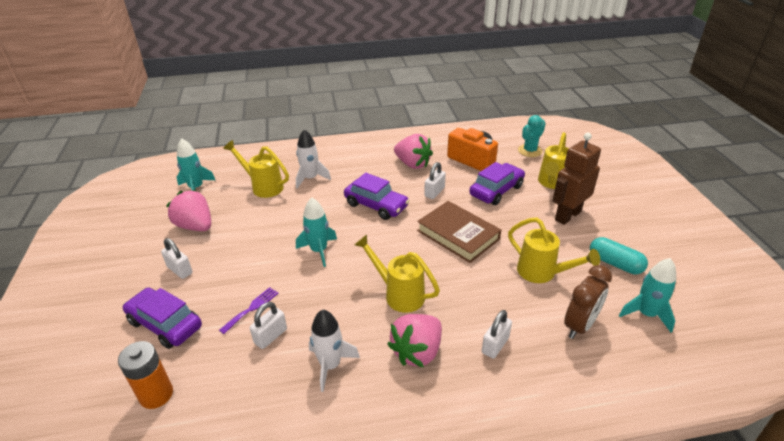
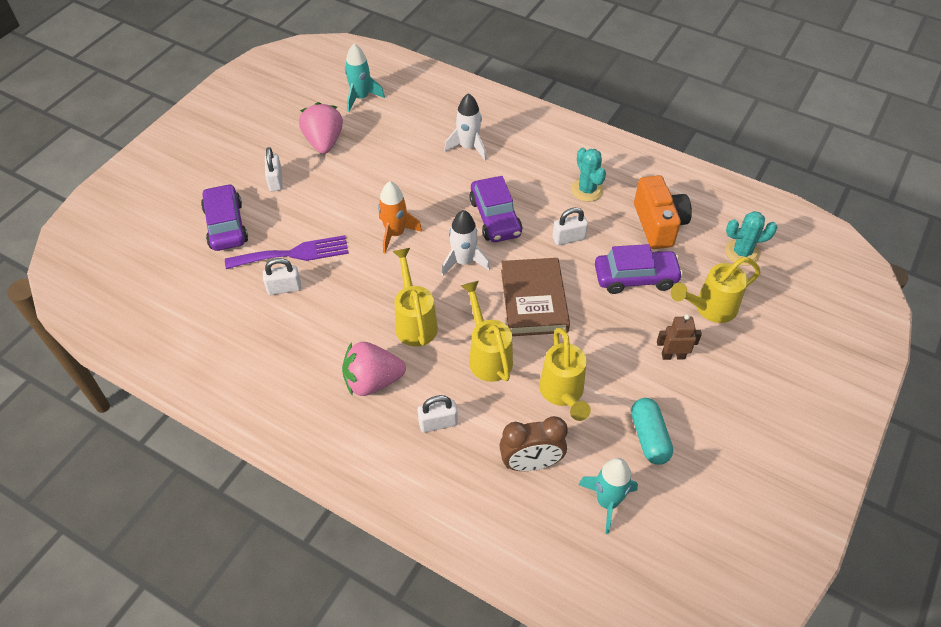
camera: 40 degrees right, 15 degrees up
(156, 394) = (175, 280): orange battery -> none
(252, 308) = (293, 254): purple fork -> purple fork, size x1.74
(263, 186) = (417, 131): yellow watering can -> yellow watering can (487, 355)
(319, 251) = (395, 234): turquoise rocket -> orange rocket
(330, 365) = (301, 343): white rocket -> white rocket (463, 262)
(412, 164) = (587, 190): pink strawberry -> turquoise cactus
(567, 216) = (673, 356): brown robot -> brown robot, size x0.56

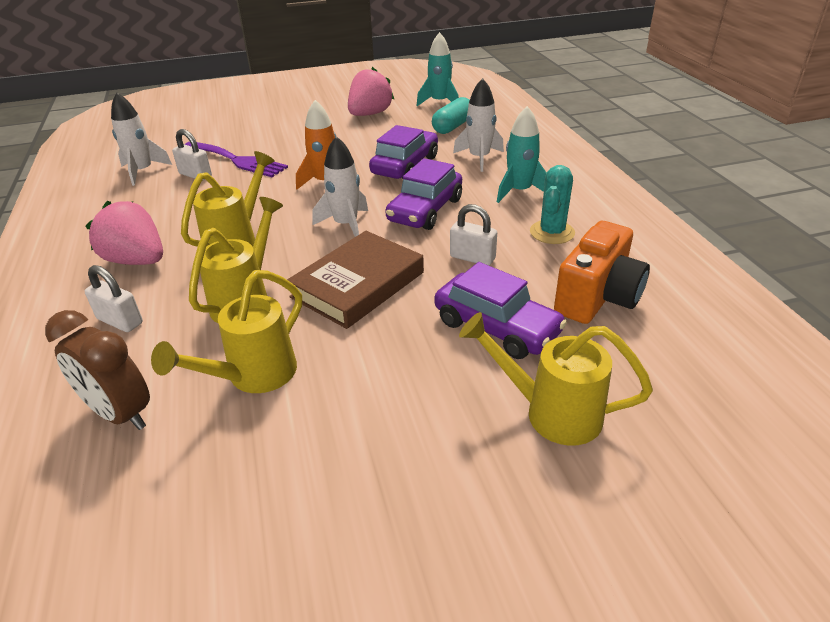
camera: 45 degrees right, 15 degrees down
(226, 225) = (228, 128): purple car -> purple car (405, 165)
(233, 312) = (142, 171): none -> white rocket
(275, 181) = (300, 120): white padlock -> none
(607, 502) = (111, 519): turquoise rocket -> turquoise rocket (519, 191)
(649, 437) = (264, 491): turquoise capsule -> turquoise capsule (453, 126)
(673, 356) = (427, 428): brown robot -> none
(742, 252) = (684, 383): turquoise cactus -> none

